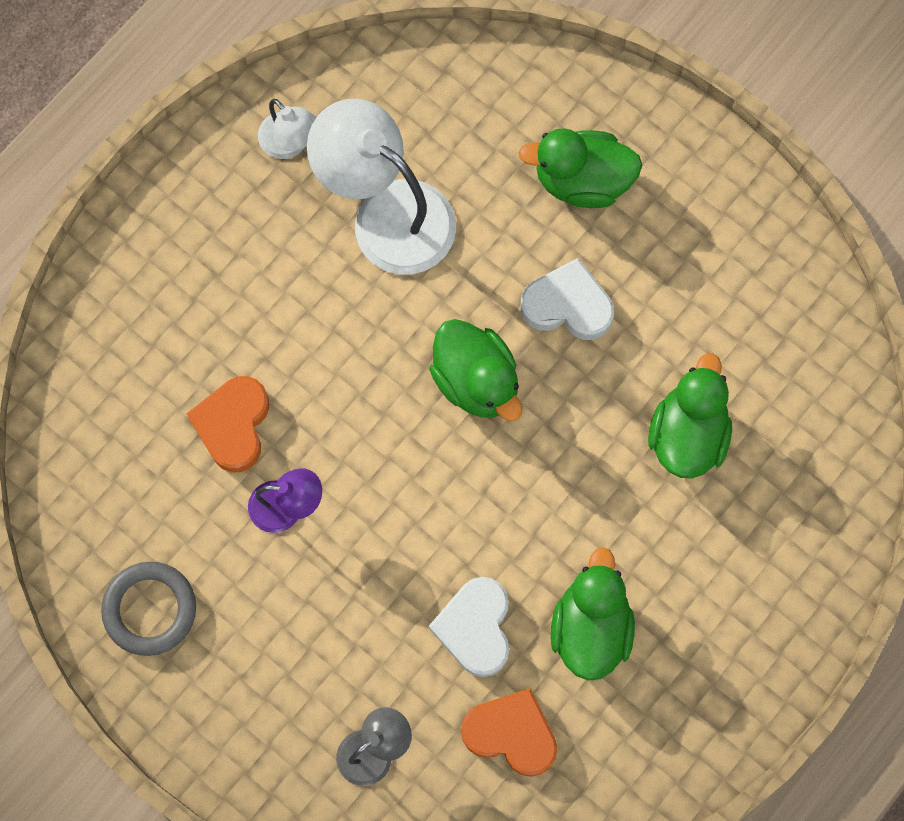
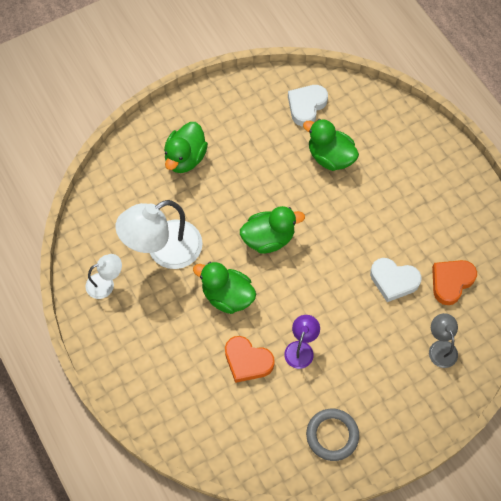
camera: 70 degrees left, 10 degrees down
(567, 305) = (246, 186): white heart -> white heart (306, 106)
(590, 628) = (410, 230): green duck -> green duck (227, 296)

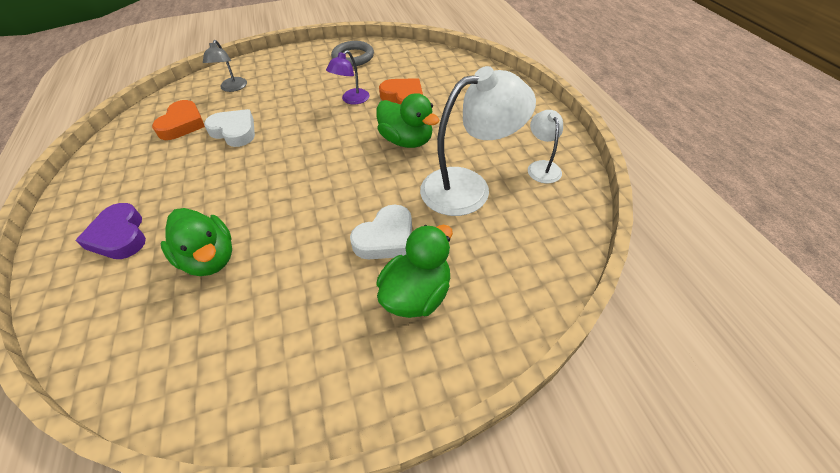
camera: 165 degrees left, 15 degrees down
(106, 284) = (541, 167): white lamp -> white lamp turned 90 degrees clockwise
(268, 238) = (341, 181): green duck -> none
(306, 106) = (189, 346): white heart -> white heart (386, 238)
(406, 162) = (120, 236): none -> purple heart
(451, 282) = (182, 124): orange heart -> orange heart turned 45 degrees counterclockwise

